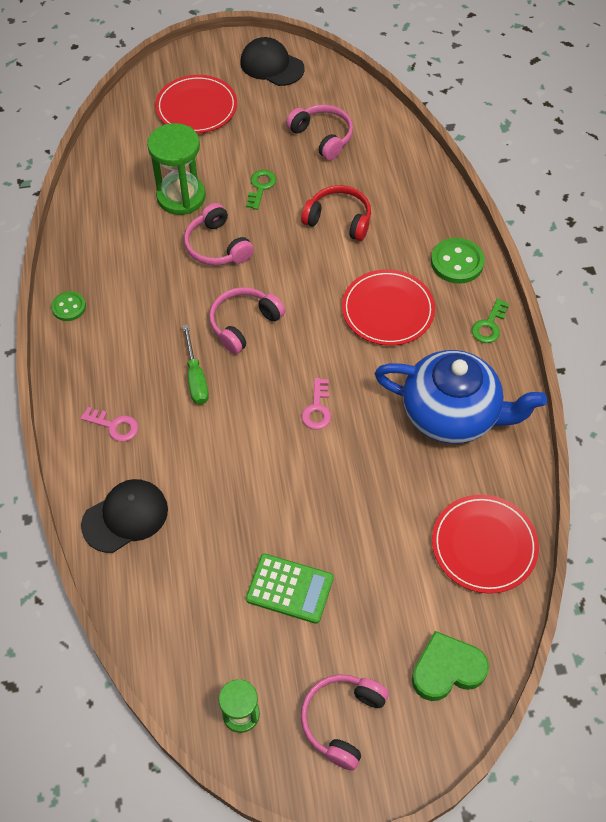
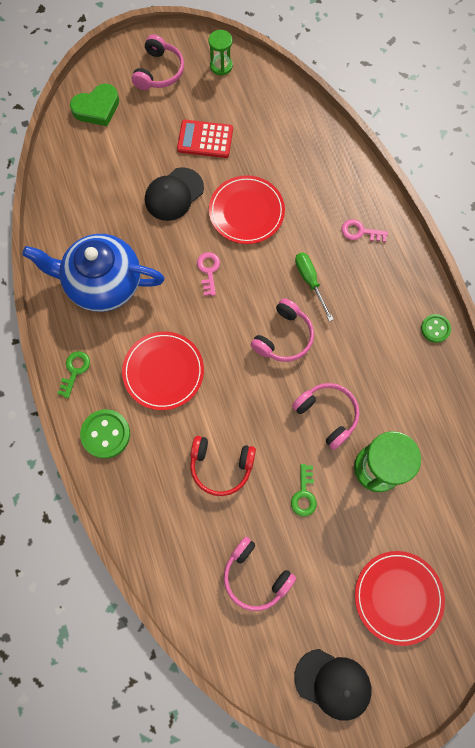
camera: 170 degrees right, 15 degrees up
(125, 517) = (329, 168): black cap -> black cap (174, 194)
(289, 588) = (205, 139): green calculator -> red calculator
(484, 545) = (75, 187): red plate -> red plate (246, 211)

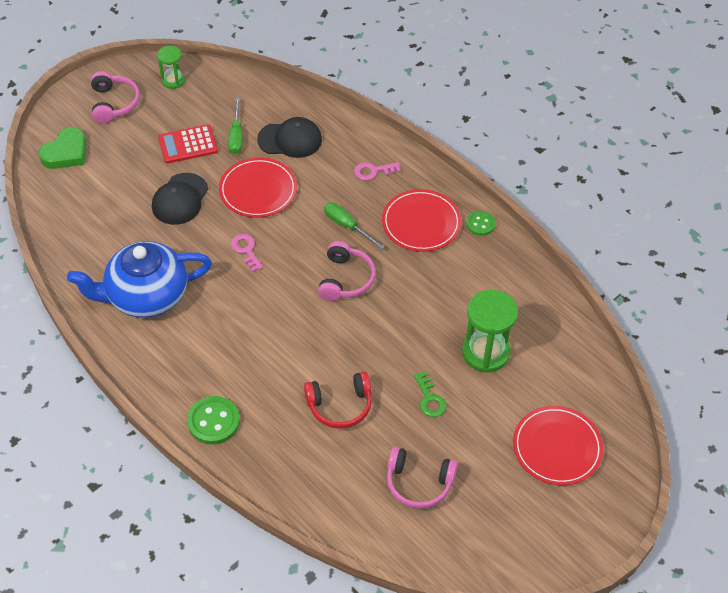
camera: 25 degrees left, 20 degrees down
(74, 370) = (155, 379): green key -> none
(163, 371) = (244, 348): red plate -> red plate (421, 223)
(252, 146) = (236, 136): none -> green screwdriver
(327, 415) = (418, 327): pink headphones -> none
(333, 683) = (535, 541): black cap -> black cap (290, 140)

